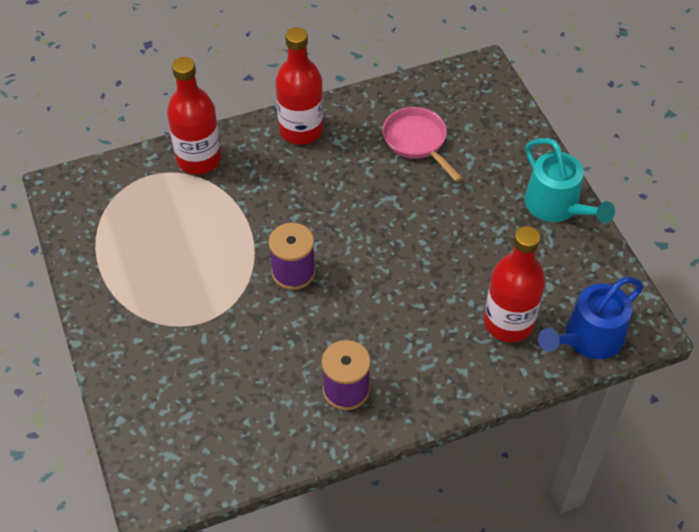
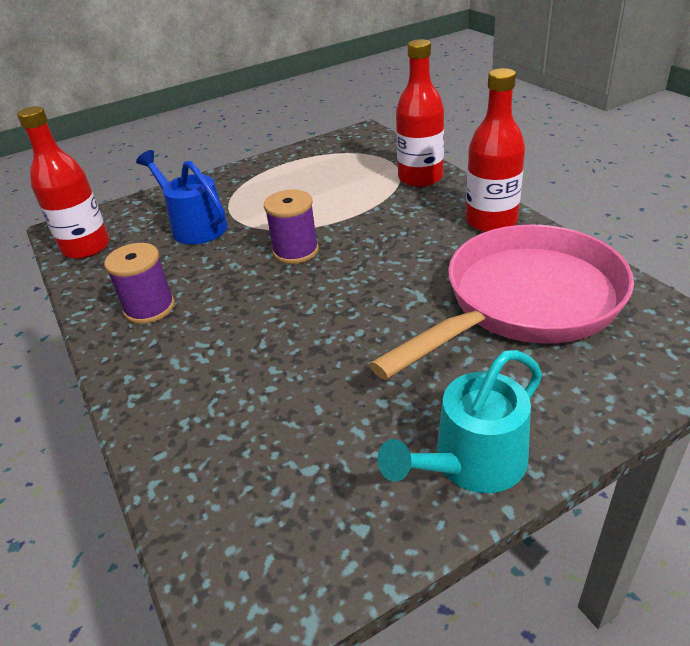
camera: 85 degrees right, 15 degrees down
(417, 141) = (524, 303): pink pan -> pink pan, size x2.02
(508, 323) = (239, 429): red bottle -> red bottle (86, 247)
(588, 338) = (213, 530): blue watering can -> blue watering can (195, 226)

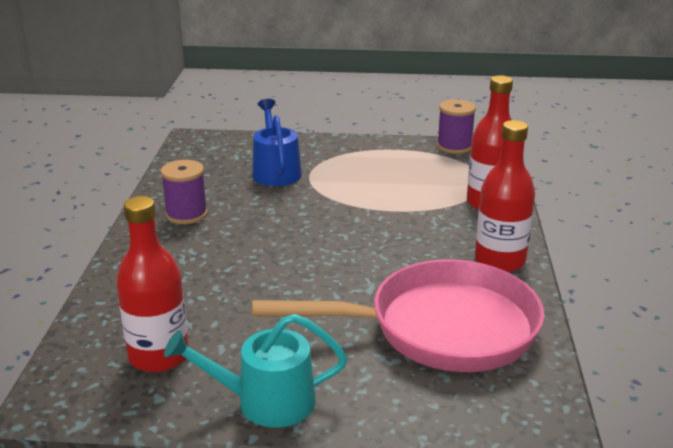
camera: 30 degrees right, 10 degrees down
(86, 247) = (192, 157): red bottle -> red bottle (159, 356)
(296, 251) = (322, 218): purple spool -> purple spool (454, 146)

